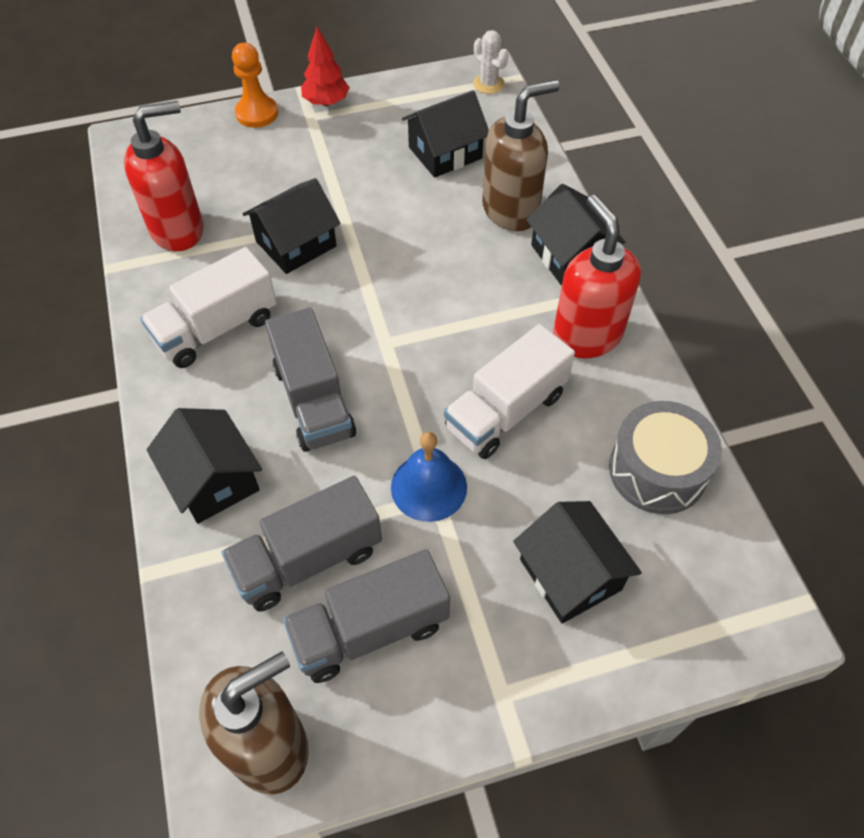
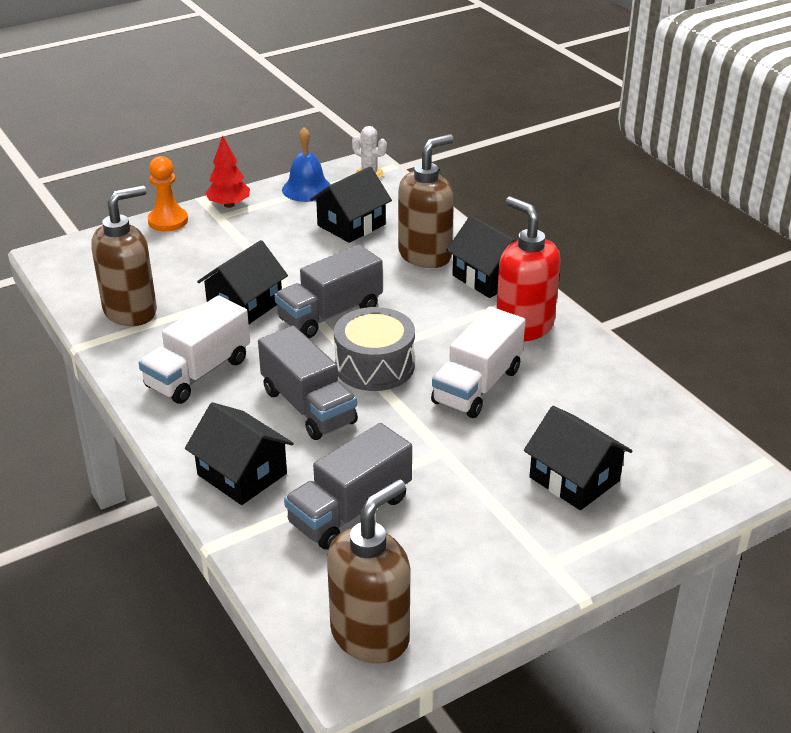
camera: 15 degrees left, 20 degrees down
(178, 230) = (131, 311): red soap dispenser -> brown soap dispenser
(370, 629) = (423, 545): grey truck -> grey truck (330, 314)
(429, 487) = (433, 445): blue bell -> blue bell (307, 189)
(657, 470) = (617, 402): grey drum -> grey drum (374, 366)

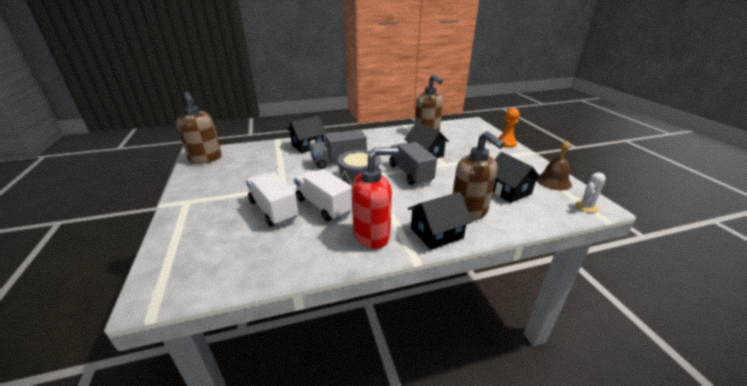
camera: 105 degrees right, 5 degrees down
(198, 373) = (376, 142): white truck -> white truck (273, 210)
(229, 205) = (526, 158): red tree -> none
(307, 189) = (553, 181): blue bell -> brown bell
(350, 510) = (268, 162): grey truck -> none
(574, 479) = (227, 221): black house -> none

